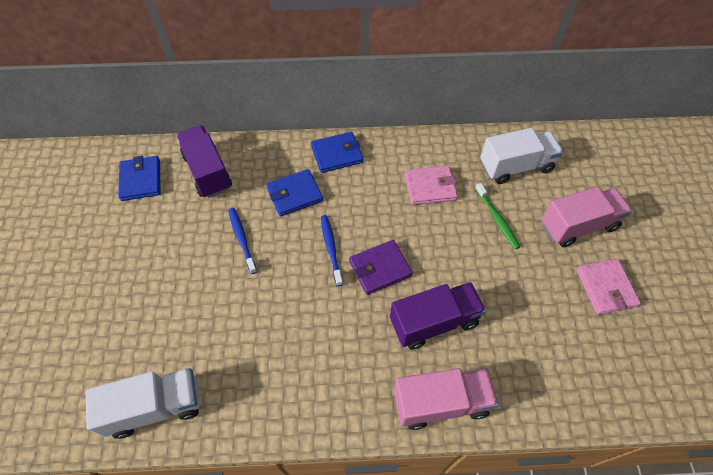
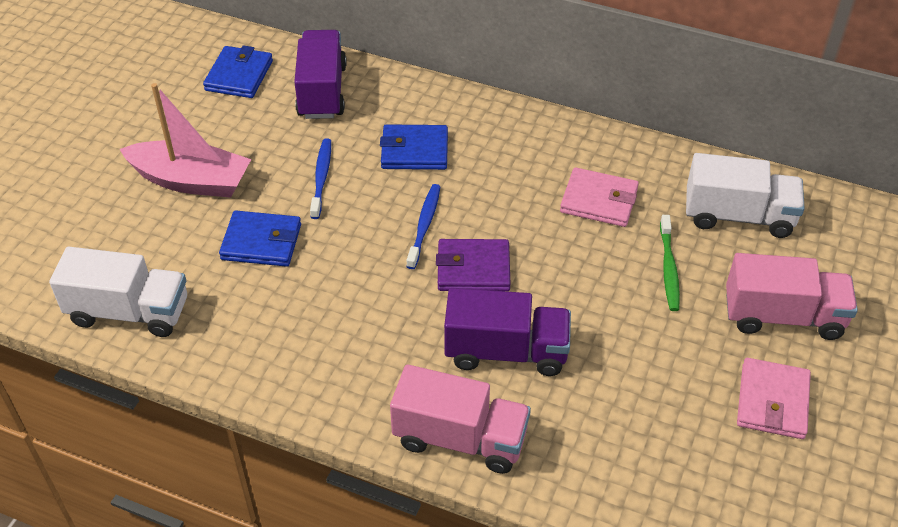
camera: 25 degrees right, 10 degrees down
(148, 278) = (191, 181): none -> pink boat
(337, 154) = (496, 123): blue wallet -> blue wallet (261, 242)

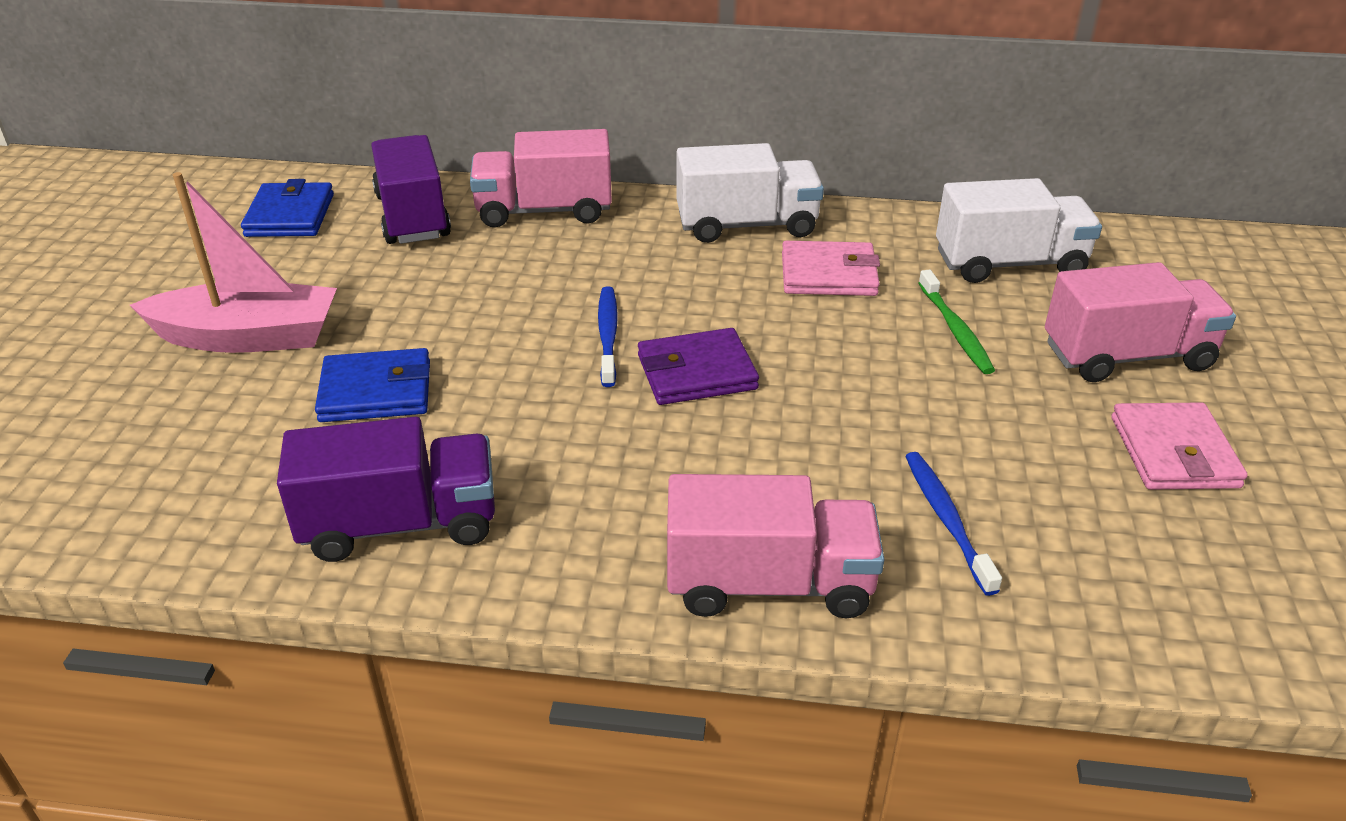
camera: 15 degrees left, 10 degrees down
(129, 312) = (183, 514): white truck -> white truck (746, 225)
(321, 178) = (442, 305): blue toothbrush -> blue toothbrush (946, 519)
(414, 151) = (562, 259): blue wallet -> none
(415, 103) = (544, 211): none -> pink truck
(506, 351) = (786, 460): purple truck -> purple truck (400, 524)

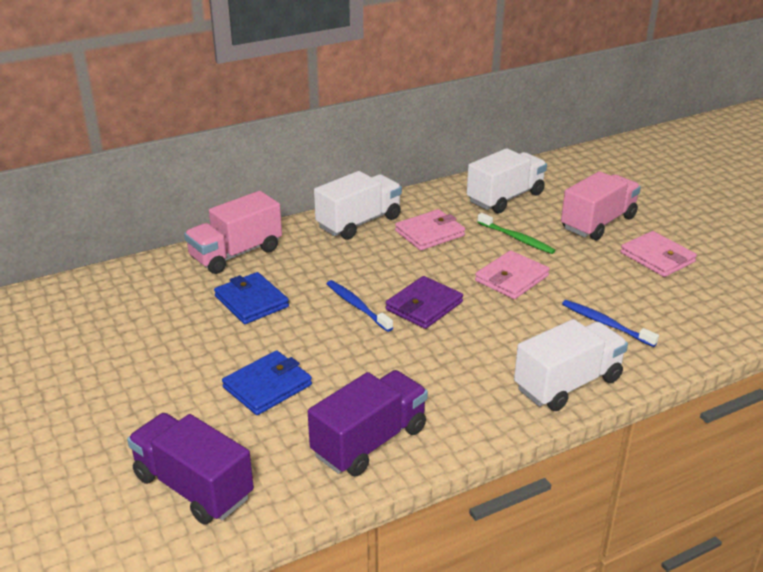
camera: 35 degrees left, 5 degrees down
(248, 337) = (146, 391): pink boat -> none
(290, 215) = (72, 314): blue wallet -> blue wallet (251, 301)
(413, 216) = (157, 285): purple truck -> purple truck (193, 487)
(769, 584) = (568, 384): pink truck -> white truck
(874, 386) = (511, 278): none -> pink wallet

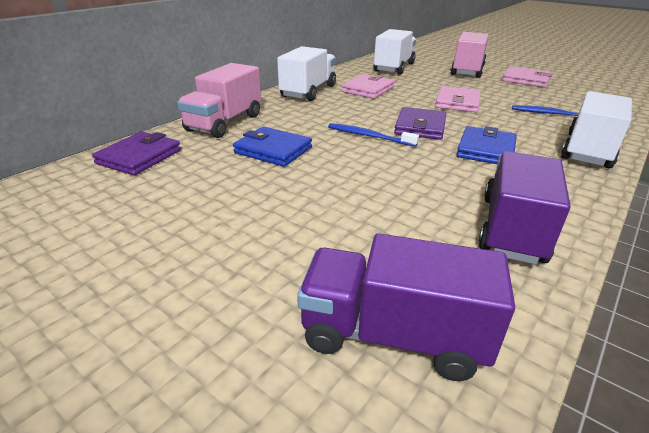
camera: 25 degrees left, 0 degrees up
(136, 281) = (139, 157): none -> purple wallet
(267, 386) = (361, 209): blue wallet -> blue wallet (486, 150)
(516, 238) = (430, 84): green toothbrush -> none

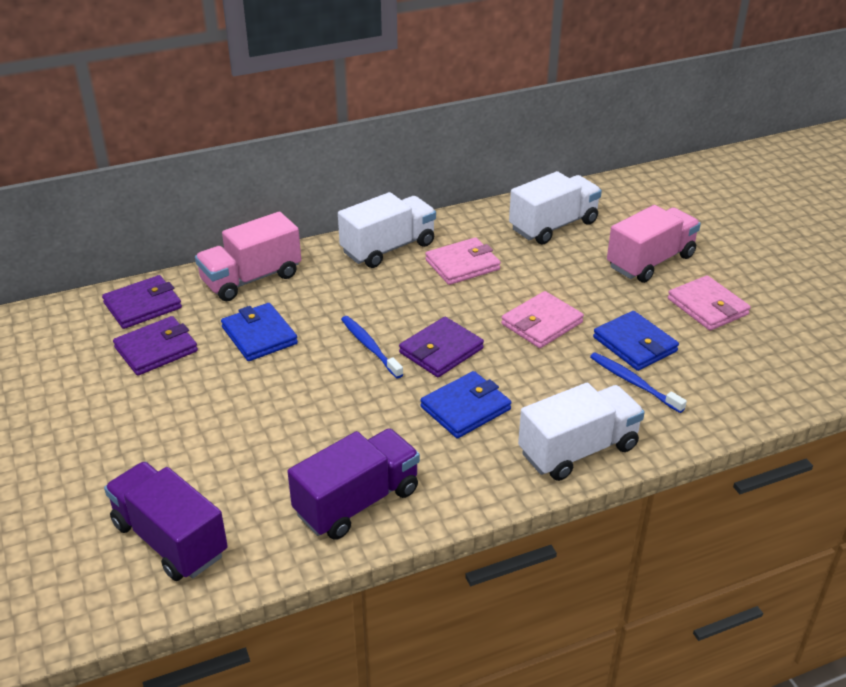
camera: 30 degrees right, 5 degrees up
(185, 181) = (156, 349): none -> purple wallet
(522, 100) = (635, 344): none -> blue wallet

